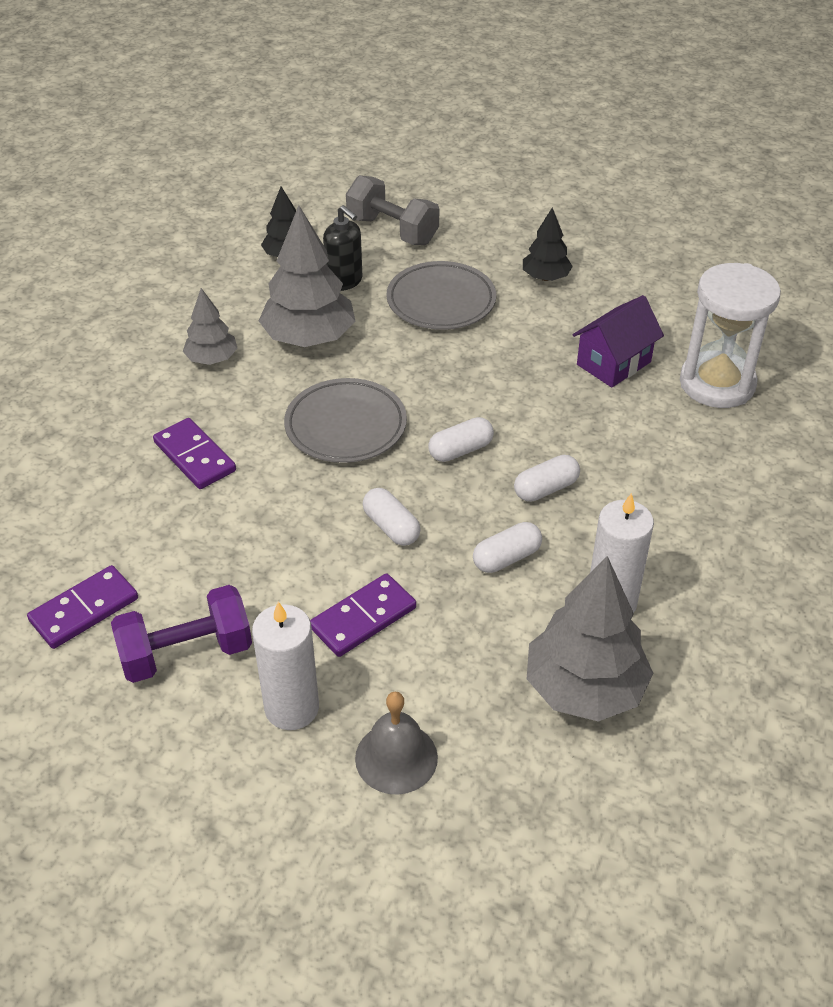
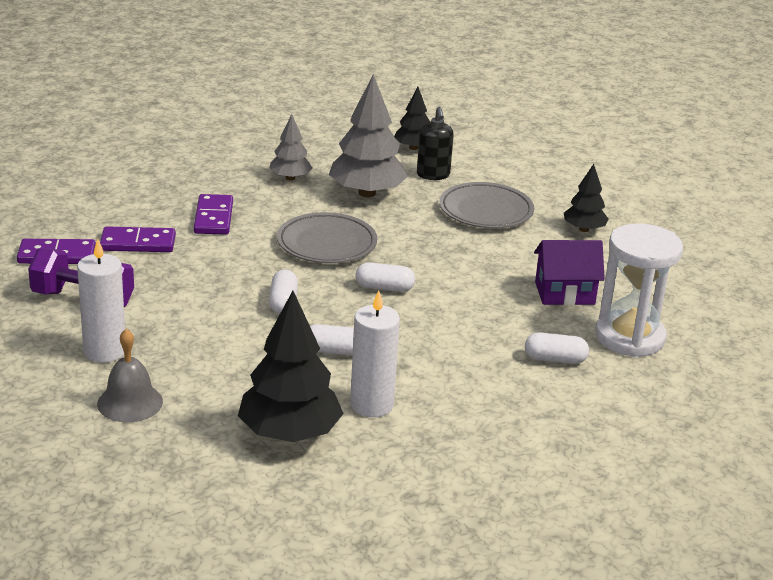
camera: 35 degrees right, 15 degrees down
(363, 618) = (203, 334): purple domino -> purple domino (138, 243)
(392, 230) = (506, 163): grey dumbbell -> none
(546, 489) = (413, 332): white capsule -> white capsule (555, 359)
(584, 689) = (289, 434): grey tree -> black tree

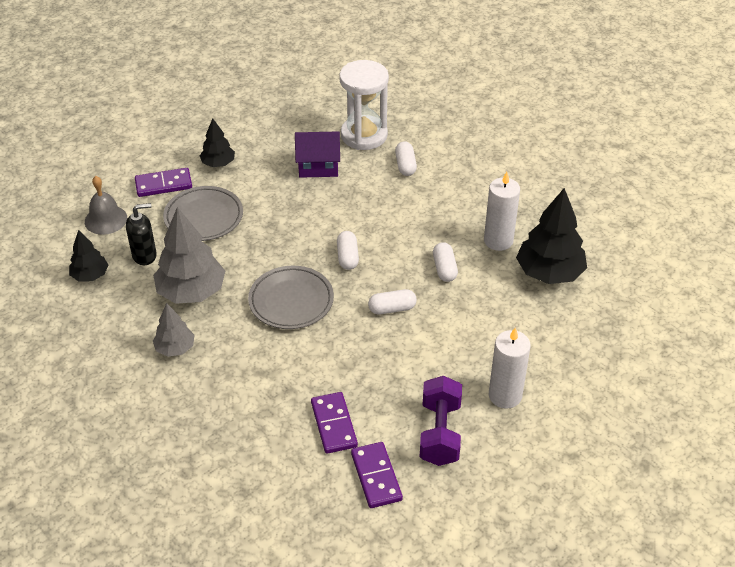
camera: 100 degrees left, 15 degrees up
(130, 402) = (559, 361): grey bell -> grey bell (106, 219)
(214, 218) = (269, 384): purple domino -> purple domino (163, 184)
(564, 293) = (318, 167): purple house -> purple house turned 75 degrees counterclockwise

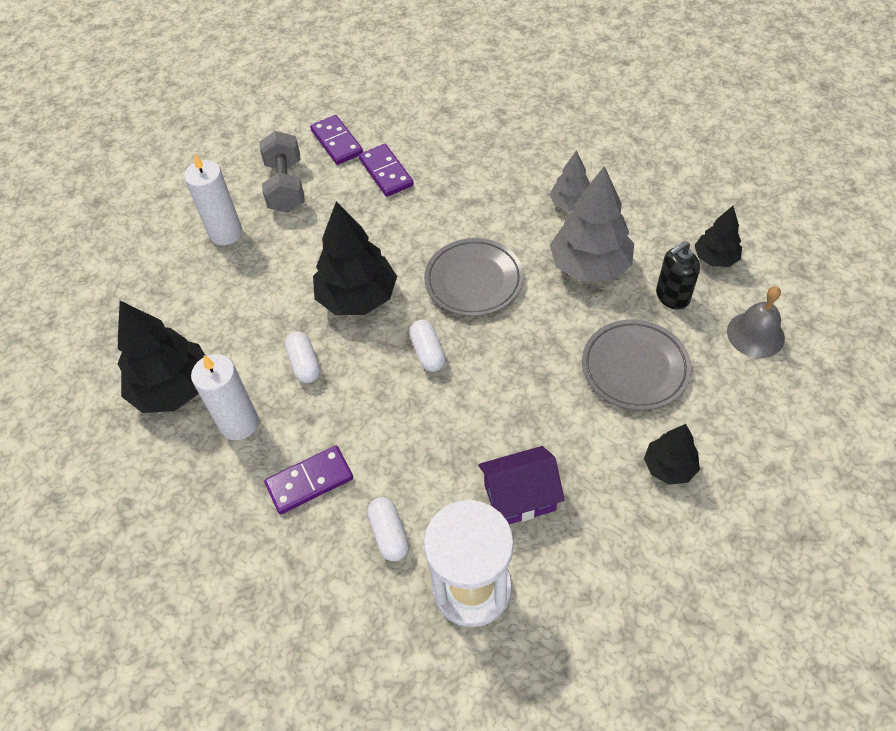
camera: 170 degrees right, 10 degrees up
(163, 184) = (721, 408): purple domino -> purple domino (309, 481)
(392, 308) = (357, 297): white capsule -> black tree
(440, 433) = (286, 187): purple dumbbell -> grey dumbbell

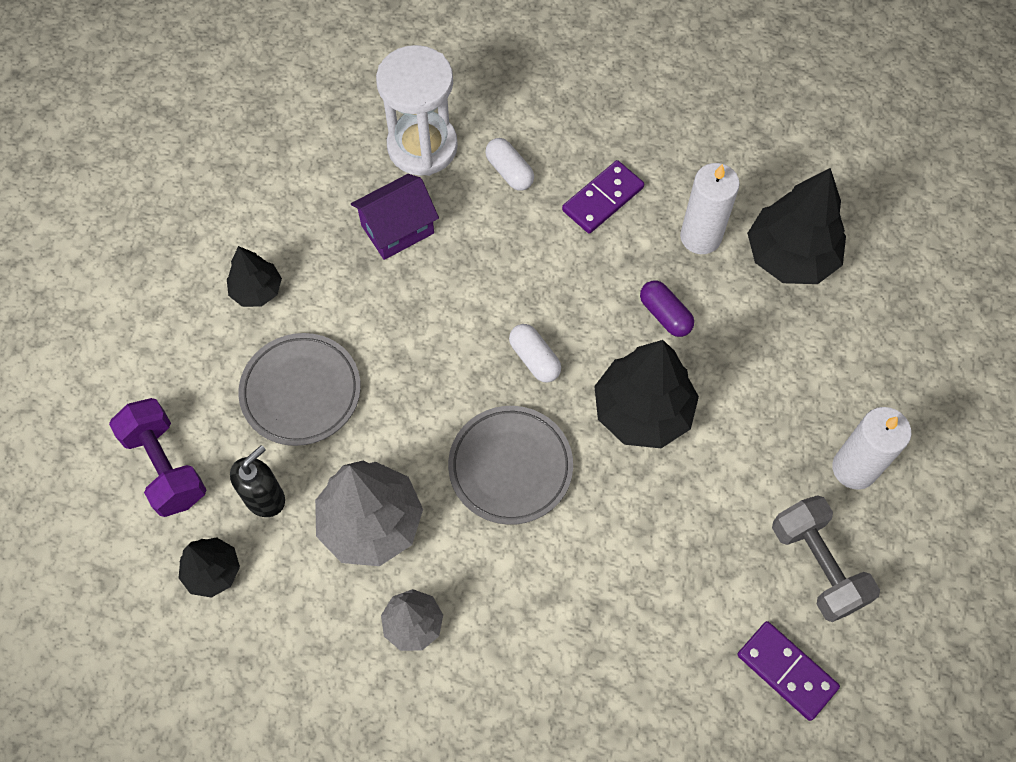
camera: 160 degrees right, 10 degrees up
(304, 364) = (665, 315): white capsule -> purple capsule
(386, 172) = (688, 625): purple domino -> none
(755, 334) = (165, 466): grey bell -> purple dumbbell

